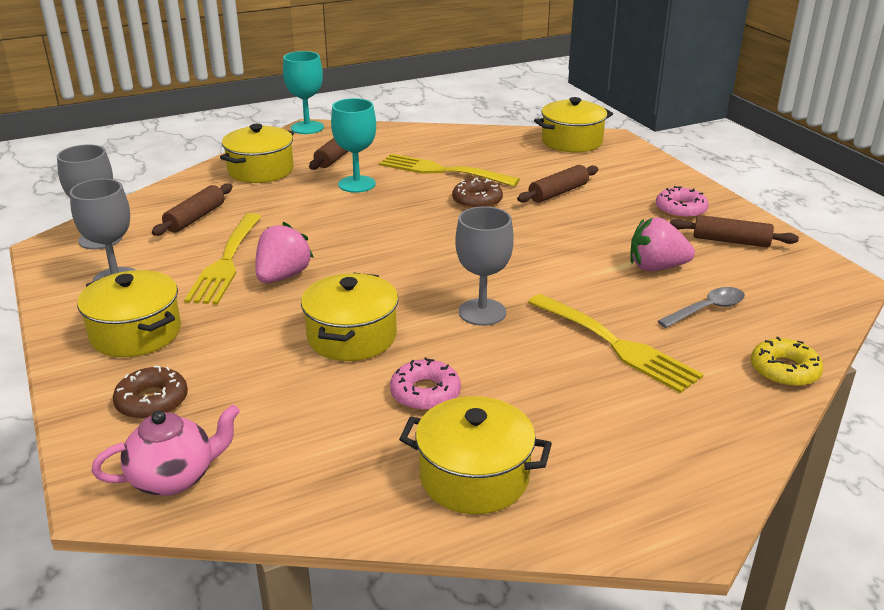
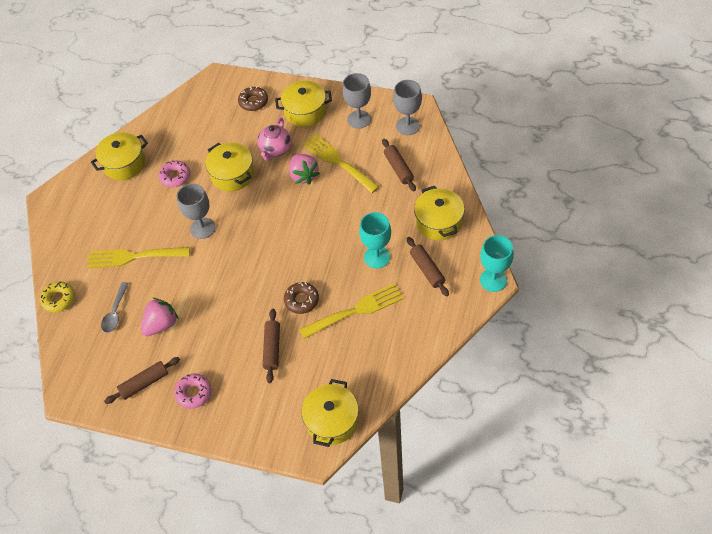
camera: 135 degrees right, 25 degrees up
(174, 478) = (206, 94): pink teapot -> pink teapot (275, 150)

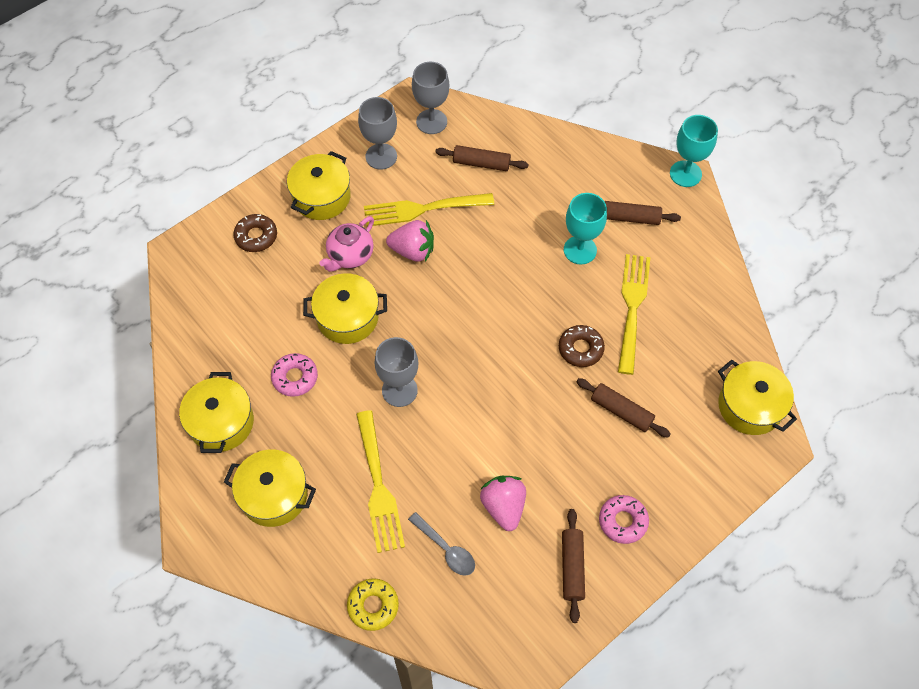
camera: 60 degrees left, 5 degrees up
(133, 257) = (379, 487): yellow fork -> yellow fork turned 45 degrees counterclockwise
(275, 150) = (350, 256): pink teapot -> pink teapot turned 75 degrees clockwise
(438, 222) = (580, 173): yellow pot -> yellow pot (274, 495)

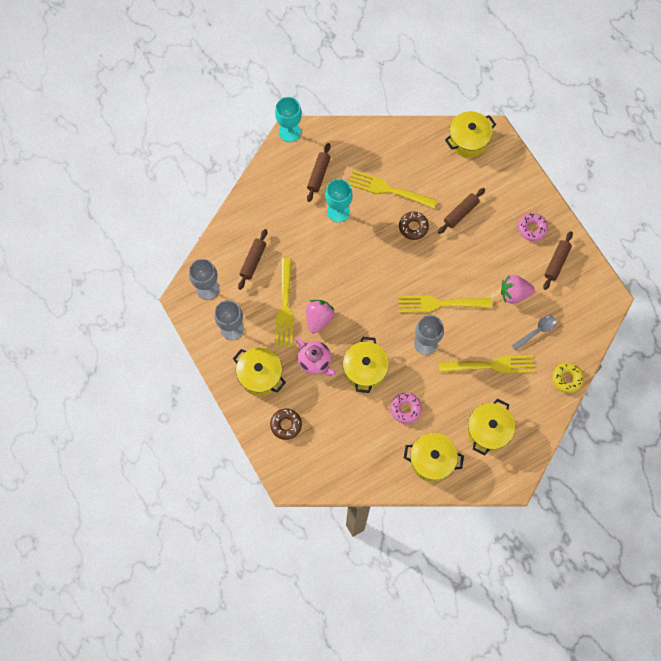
camera: 80 degrees left, 10 degrees up
(465, 401) = (440, 304): none -> yellow fork
(572, 567) = (556, 262): brown rolling pin -> brown rolling pin turned 75 degrees counterclockwise

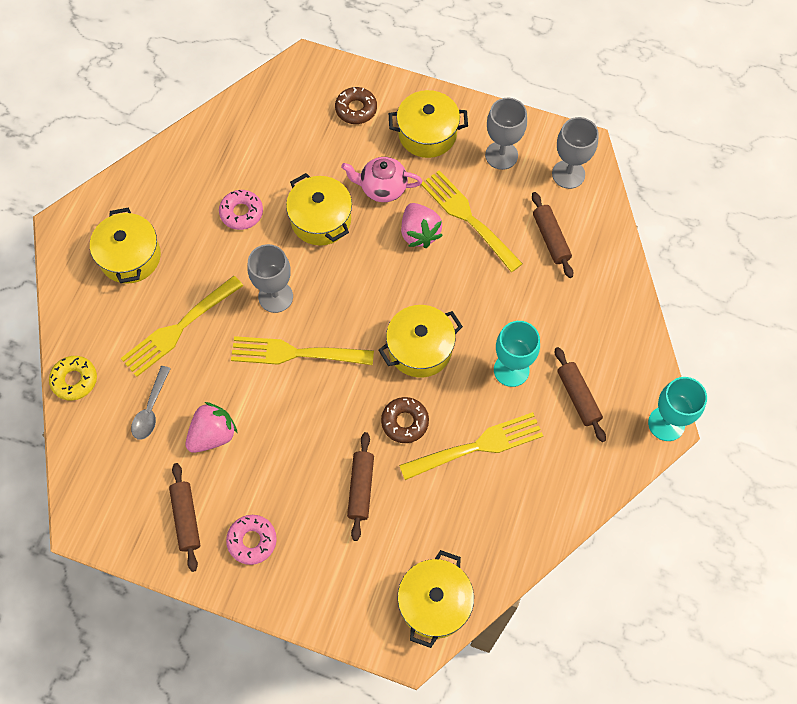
camera: 140 degrees right, 5 degrees down
(432, 460) = (171, 184): yellow pot -> yellow pot (420, 349)
(440, 304) = (295, 353): yellow fork -> yellow fork turned 135 degrees counterclockwise

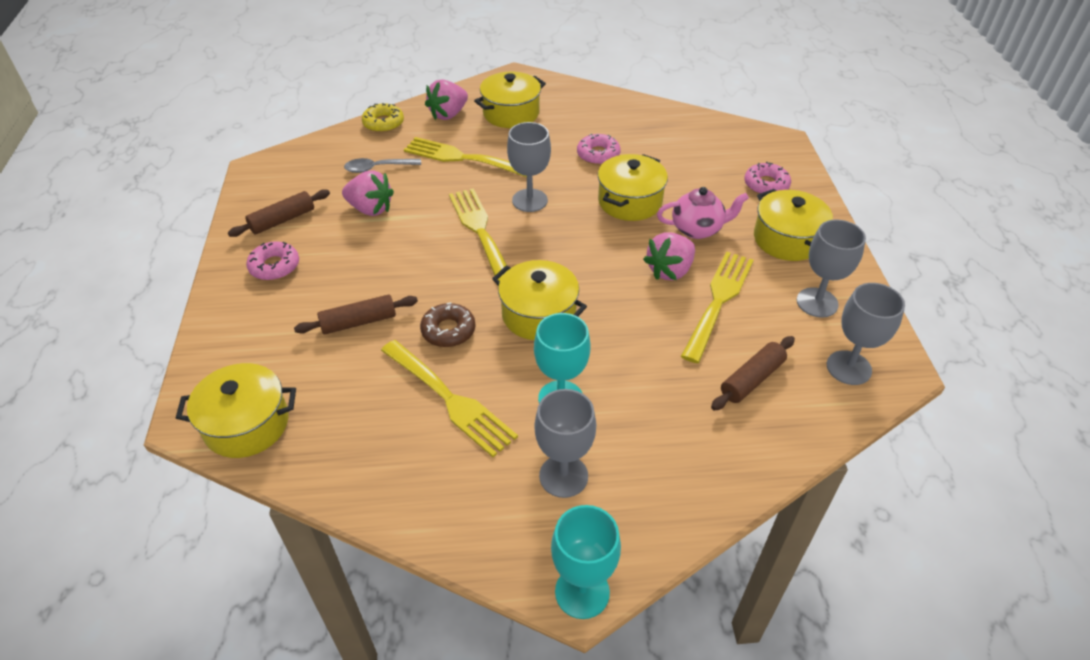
camera: 65 degrees right, 20 degrees down
(96, 314) = (448, 114): none -> pink strawberry
(356, 109) = (766, 185): brown donut -> pink donut
(382, 188) = (697, 229): pink teapot -> pink teapot turned 105 degrees clockwise
(578, 397) = (563, 476): brown rolling pin -> grey goblet

